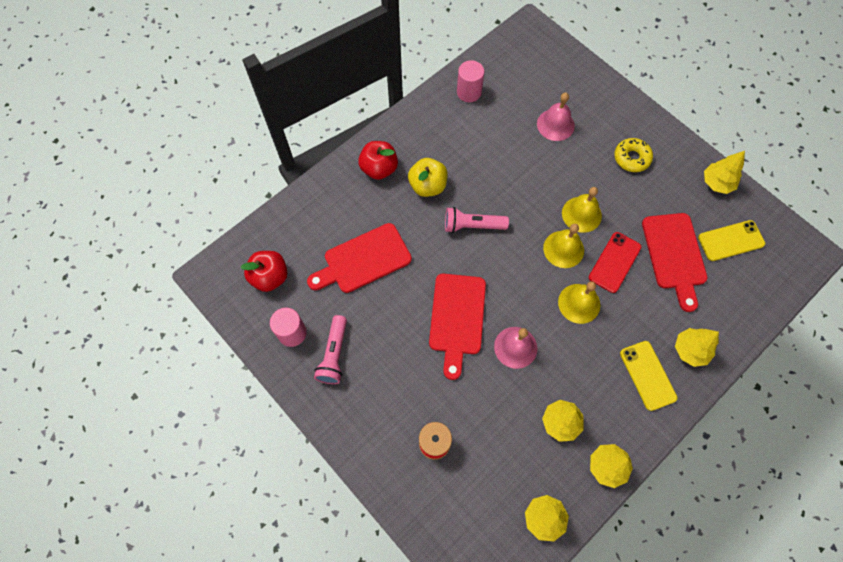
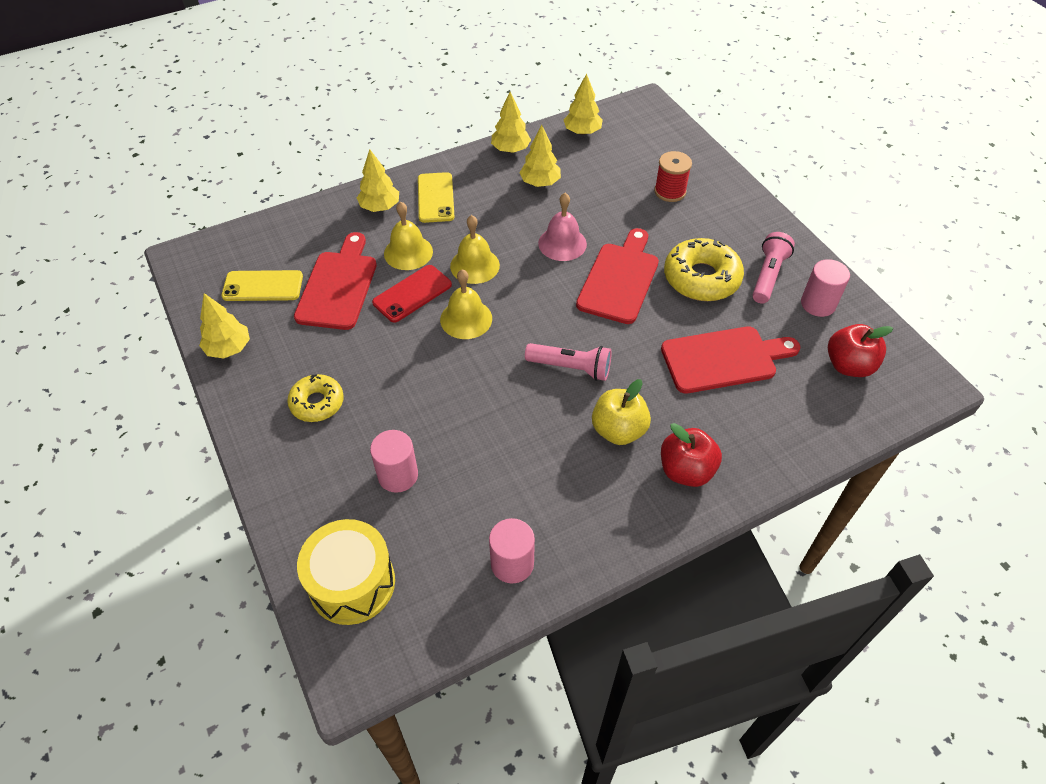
camera: 165 degrees left, 15 degrees down
(390, 337) = (701, 278): none -> yellow donut
(551, 64) = (352, 583): none -> yellow drum
(555, 124) = (398, 475): pink bell -> pink cylinder
(581, 214) = (424, 351): yellow bell -> yellow bell (408, 252)

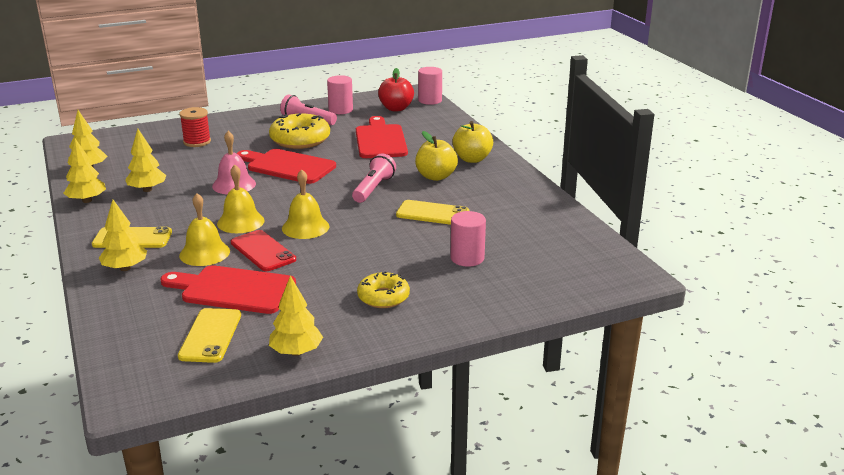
camera: 85 degrees left, 25 degrees down
(352, 583) = (565, 276): yellow drum -> none
(509, 433) = (432, 213): none -> yellow phone
(512, 563) = (545, 217): pink cylinder -> pink cylinder (430, 100)
(686, 470) = (472, 159): red apple -> yellow apple

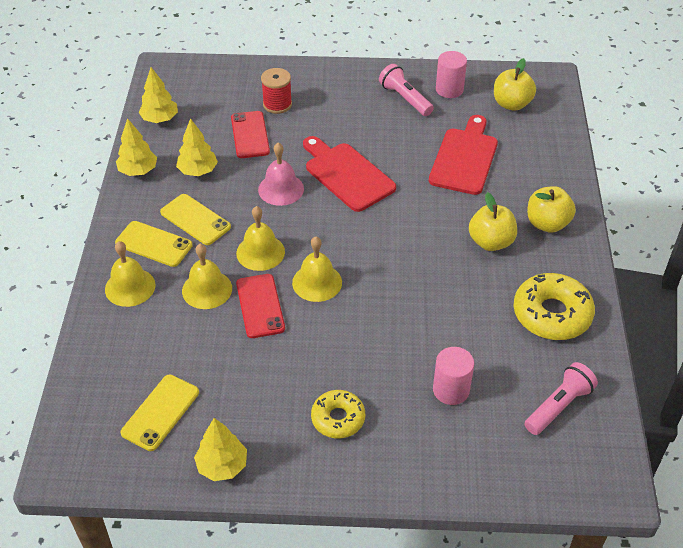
camera: 25 degrees right, 20 degrees up
(125, 268) = (130, 287): yellow tree -> yellow bell
(183, 162) = (250, 135): none -> red phone
(233, 290) = (208, 354): red cutting board -> none
(300, 140) = (381, 132): yellow donut -> yellow donut (552, 314)
(373, 189) = (414, 241): pink flashlight -> pink flashlight (558, 406)
(396, 108) = (511, 104): red apple -> yellow apple
(430, 100) = (558, 99): pink cylinder -> none
(432, 213) = (454, 304): yellow phone -> yellow phone (195, 220)

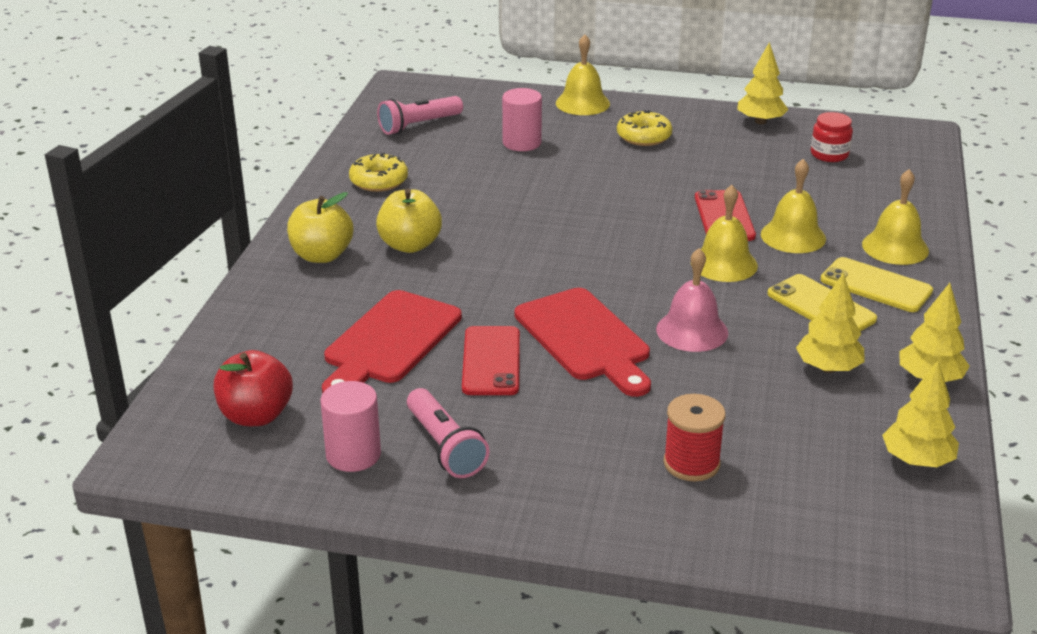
camera: 170 degrees left, 15 degrees down
(160, 412) = (829, 154): yellow phone -> red jar
(250, 135) = (743, 414): red phone -> red phone (491, 361)
(317, 282) = (651, 230): yellow bell -> yellow bell (582, 103)
(511, 104) = (256, 415): yellow apple -> red apple
(552, 314) = (379, 181): yellow donut -> yellow donut, size x0.63

